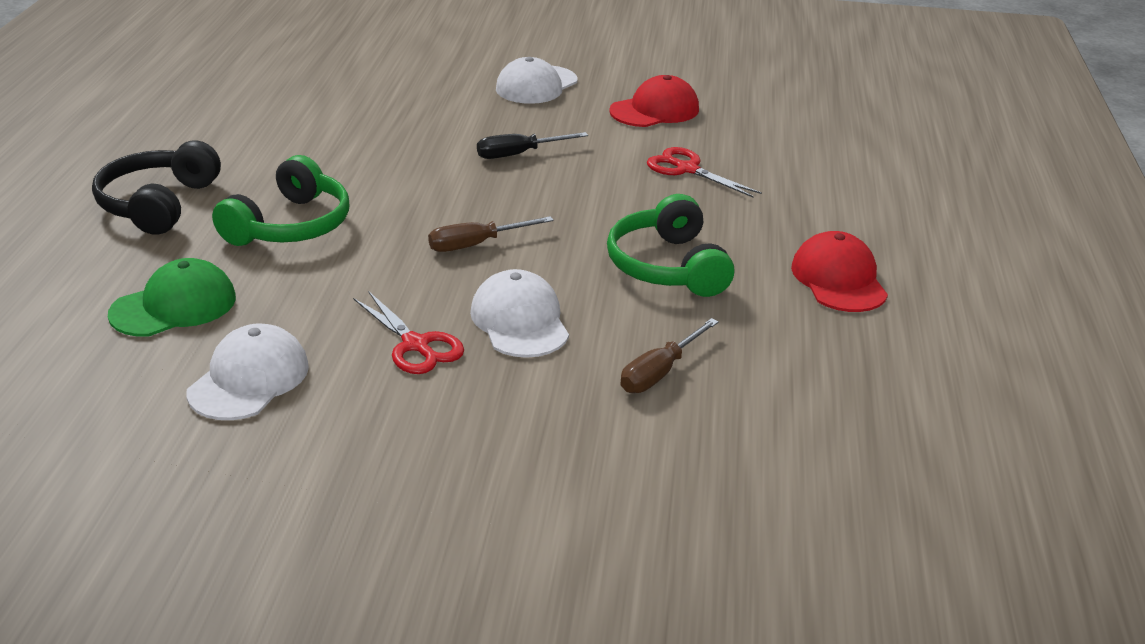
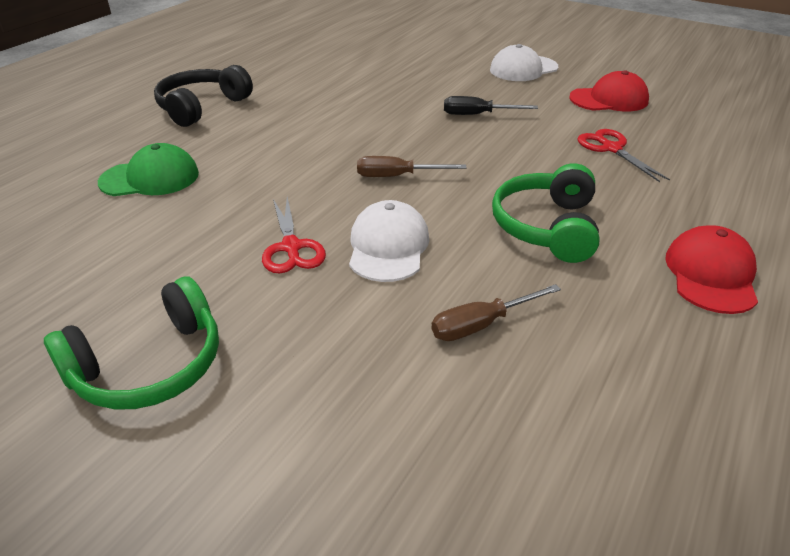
camera: 25 degrees right, 5 degrees up
(249, 379) = (150, 245): white cap -> none
(290, 226) = (274, 137): green headphones -> green headphones (149, 366)

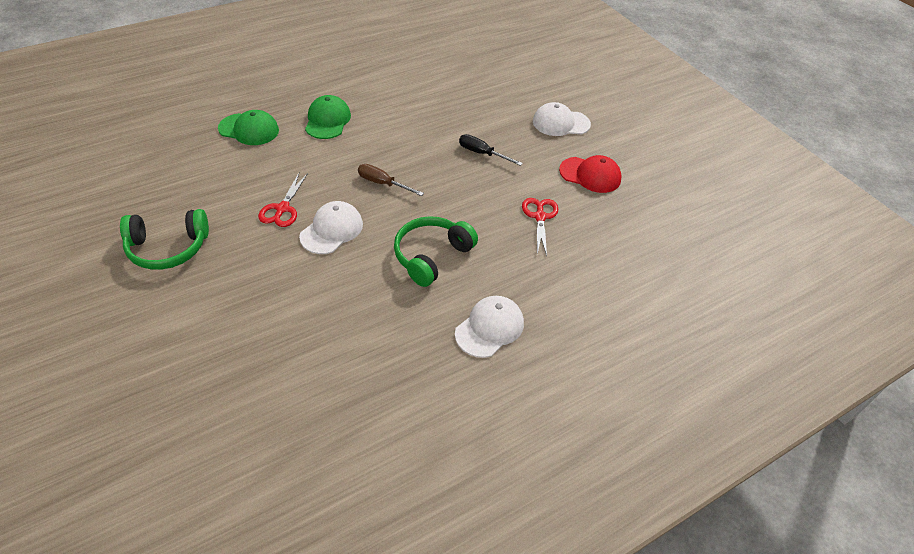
camera: 25 degrees right, 10 degrees up
(202, 107) = (318, 82): black headphones -> none
(254, 138) = (327, 120): none -> green cap
(481, 325) = (333, 298): brown screwdriver -> none
(711, 274) = (489, 328): red cap -> white cap

